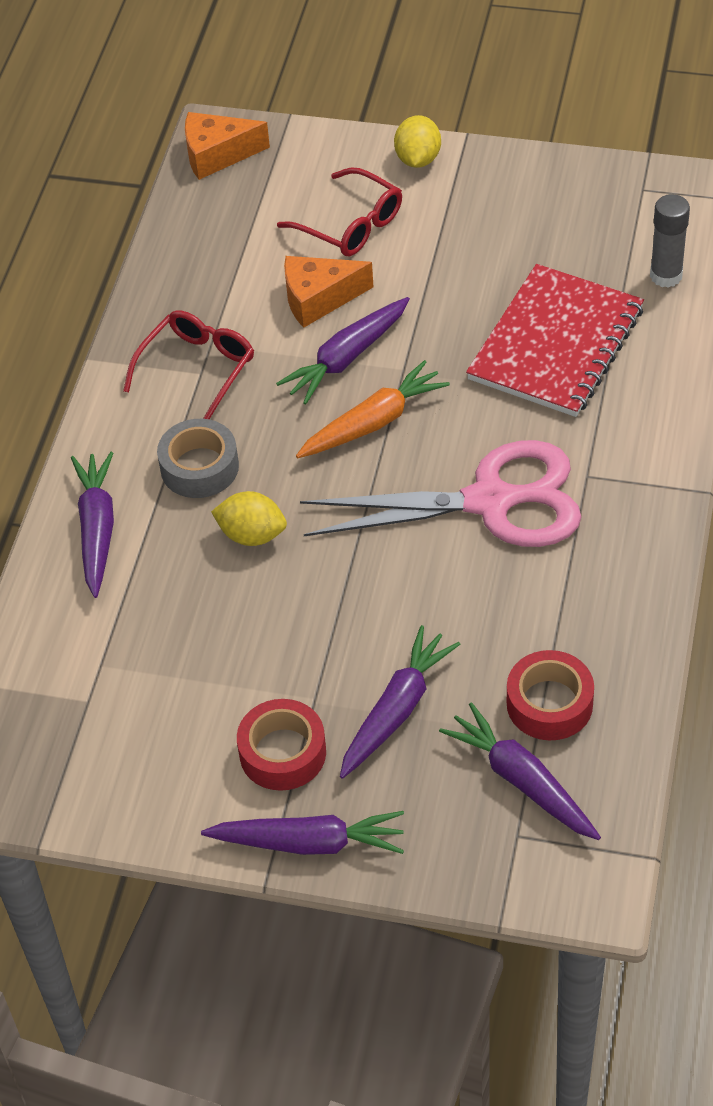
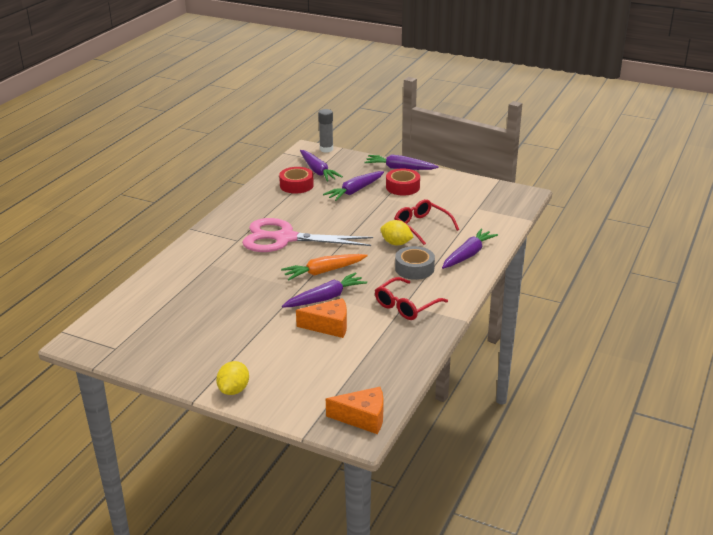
camera: 170 degrees left, 20 degrees down
(97, 530) = (468, 255): purple carrot -> purple carrot turned 150 degrees counterclockwise
(350, 224) = (294, 360): red glasses -> red glasses (422, 226)
(555, 344) = (217, 287): red notebook -> none
(666, 276) = (139, 305): grey glue stick -> grey glue stick (326, 149)

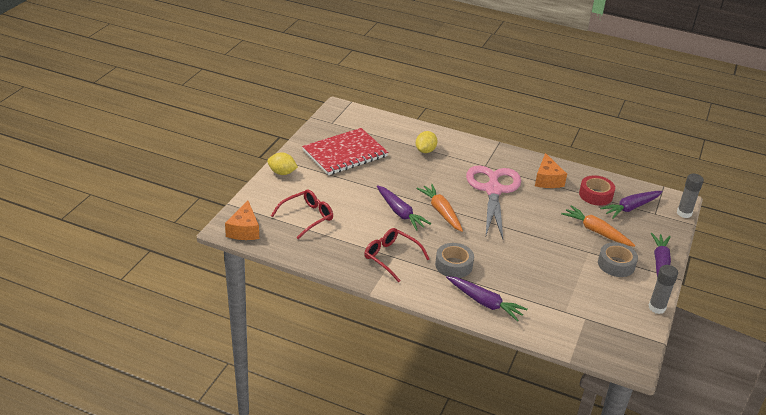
camera: 85 degrees right, 5 degrees up
(195, 337) = (345, 153): none -> red notebook
(329, 326) = (360, 215): orange cheese -> orange cheese (547, 180)
(355, 191) = (596, 231): purple carrot -> orange carrot
(396, 243) = (498, 255): yellow lemon -> yellow lemon (425, 151)
(402, 187) = (616, 264): red tape -> grey tape
(422, 226) = (534, 274): red glasses -> red glasses (307, 217)
(457, 177) = (656, 308): none -> grey glue stick

